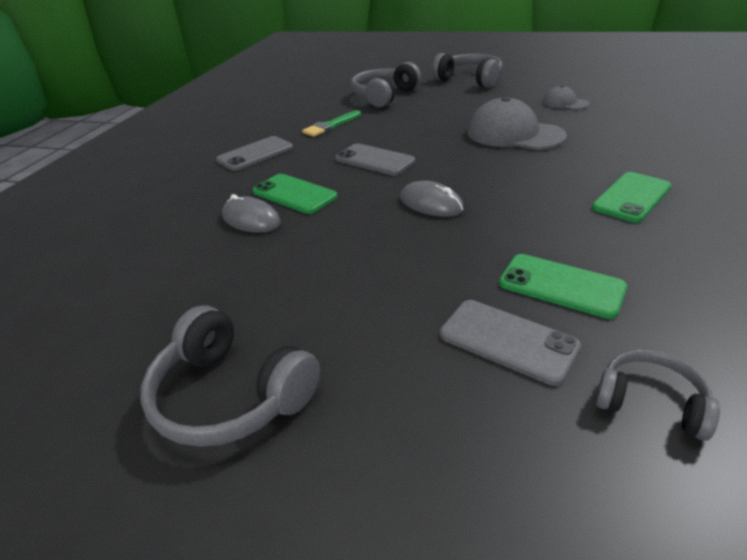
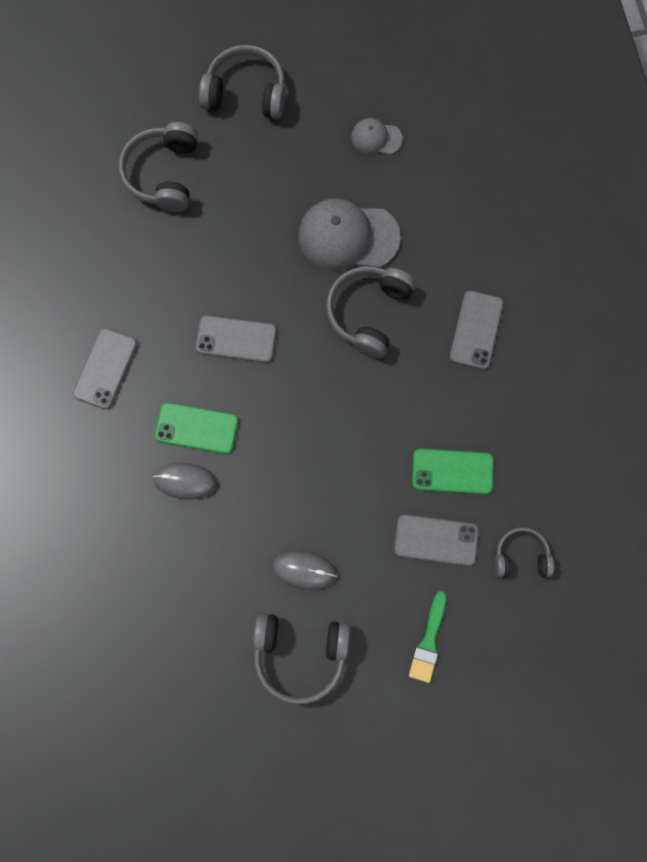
camera: 30 degrees left, 40 degrees up
(331, 126) = (146, 276): green brush -> green brush (428, 641)
(431, 204) = (323, 399): grey mouse -> grey mouse (304, 570)
(511, 169) = (368, 313): none -> grey headphones
(632, 197) = (476, 330): green phone -> grey phone

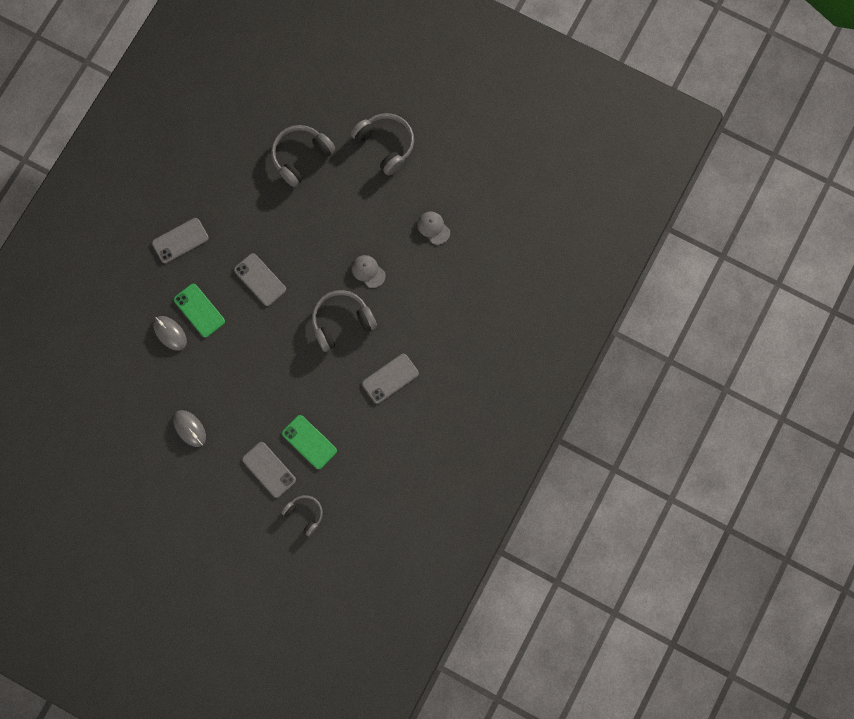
camera: 40 degrees right, 0 degrees up
(300, 654) = (151, 468): grey headphones -> none
(348, 237) = (368, 271): grey cap -> grey cap, size x0.52
(428, 641) = (219, 516): green brush -> none

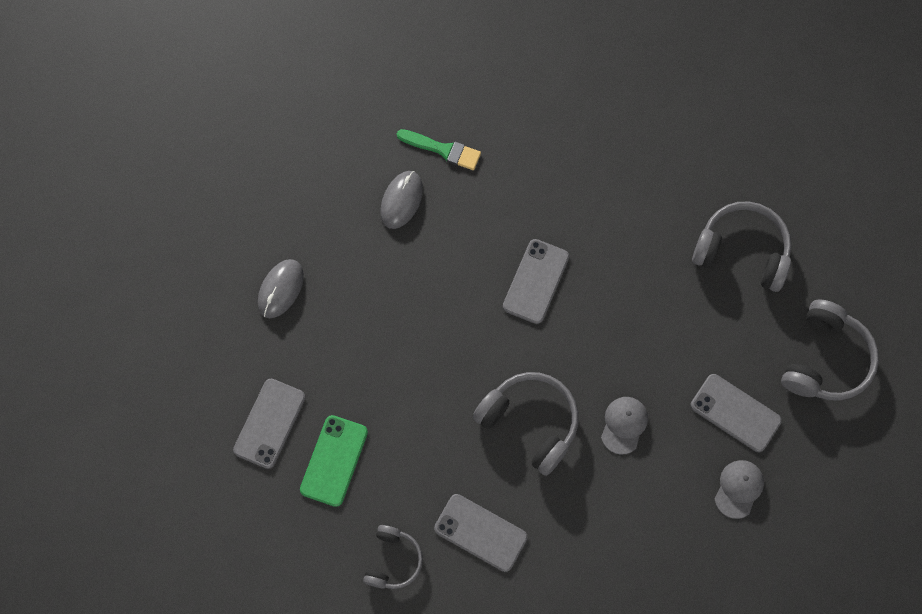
camera: 65 degrees right, 5 degrees down
(150, 294) = (443, 150): none -> green brush
(180, 240) = (537, 151): grey phone -> grey phone (735, 413)
(199, 310) = (452, 222): green phone -> none
(304, 514) = (226, 504): grey headphones -> grey headphones (393, 560)

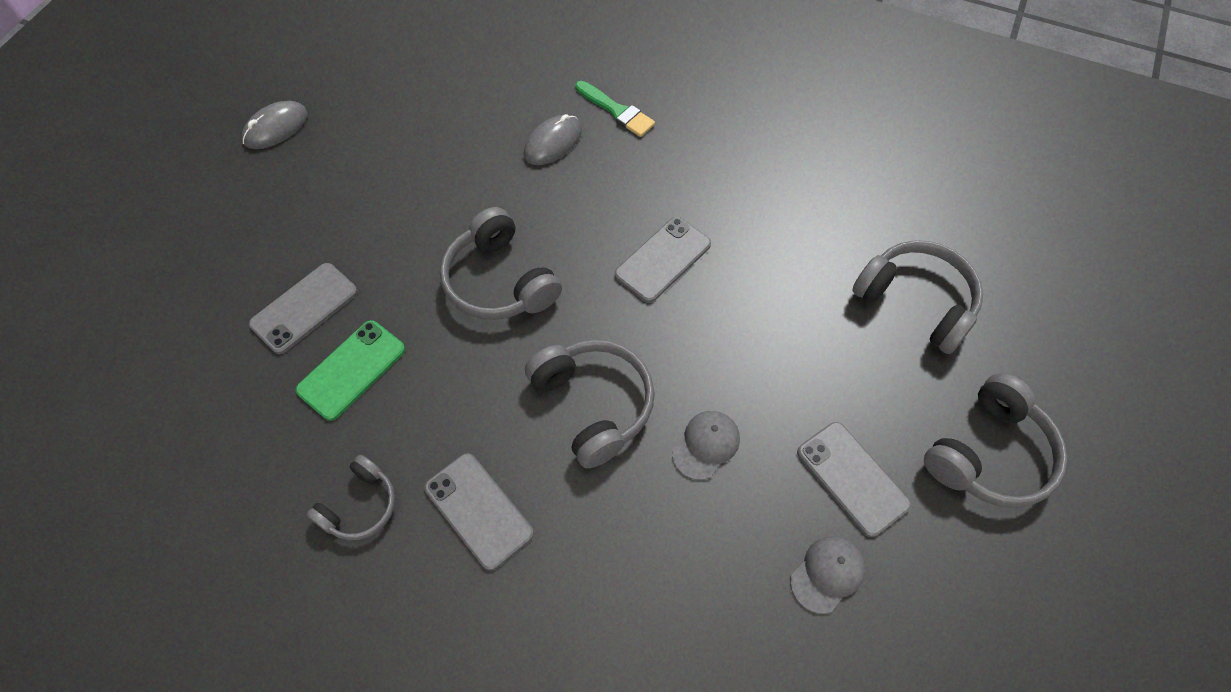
camera: 20 degrees right, 10 degrees down
(281, 289) = (388, 185): grey mouse -> grey mouse (276, 128)
(414, 345) = (499, 281): none -> grey headphones

